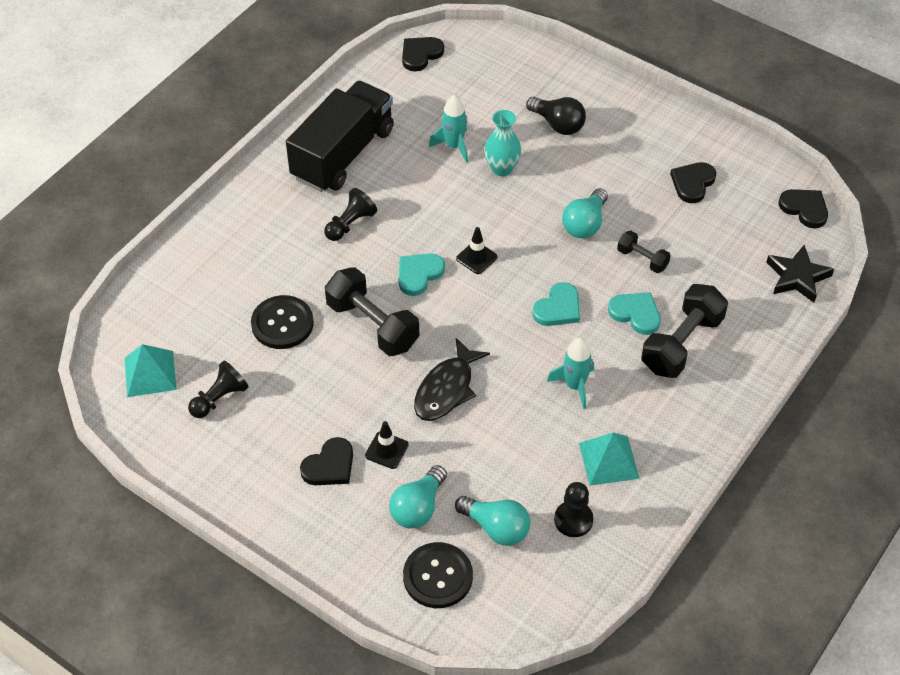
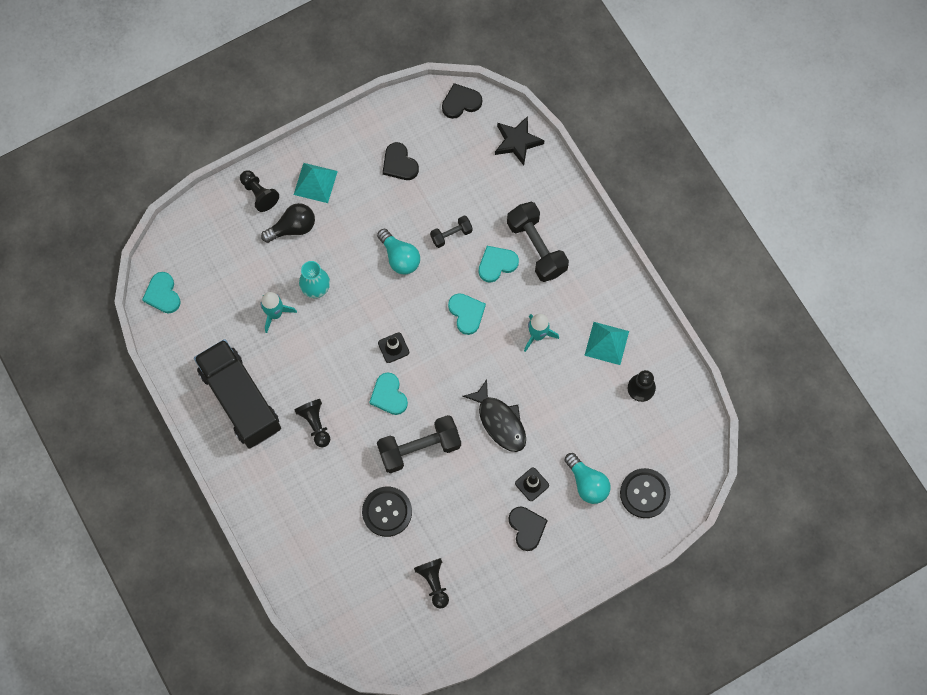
camera: 65 degrees left, 20 degrees up
(150, 373) = (387, 624): turquoise pyramid -> turquoise pyramid (315, 182)
(420, 54) = (163, 294): black heart -> turquoise heart
(496, 528) = (625, 440): turquoise light bulb -> none
(576, 85) = (259, 194): none -> black pawn

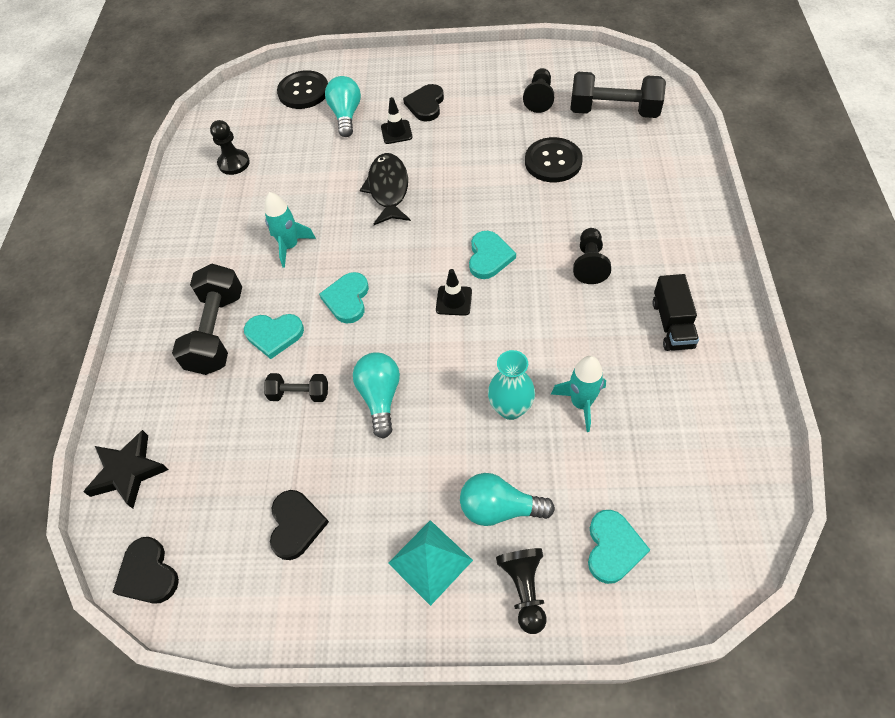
camera: 145 degrees left, 15 degrees down
(163, 294) = (738, 506): turquoise heart -> turquoise heart (613, 548)
(240, 399) = (672, 324): black truck -> black truck, size x0.50
(292, 228) = (499, 508): black light bulb -> turquoise light bulb
(419, 448) = (486, 199): black dumbbell -> black dumbbell (613, 111)
(461, 102) = (148, 574): black heart -> black heart turned 45 degrees clockwise
(606, 343) = (230, 211): turquoise pyramid -> none

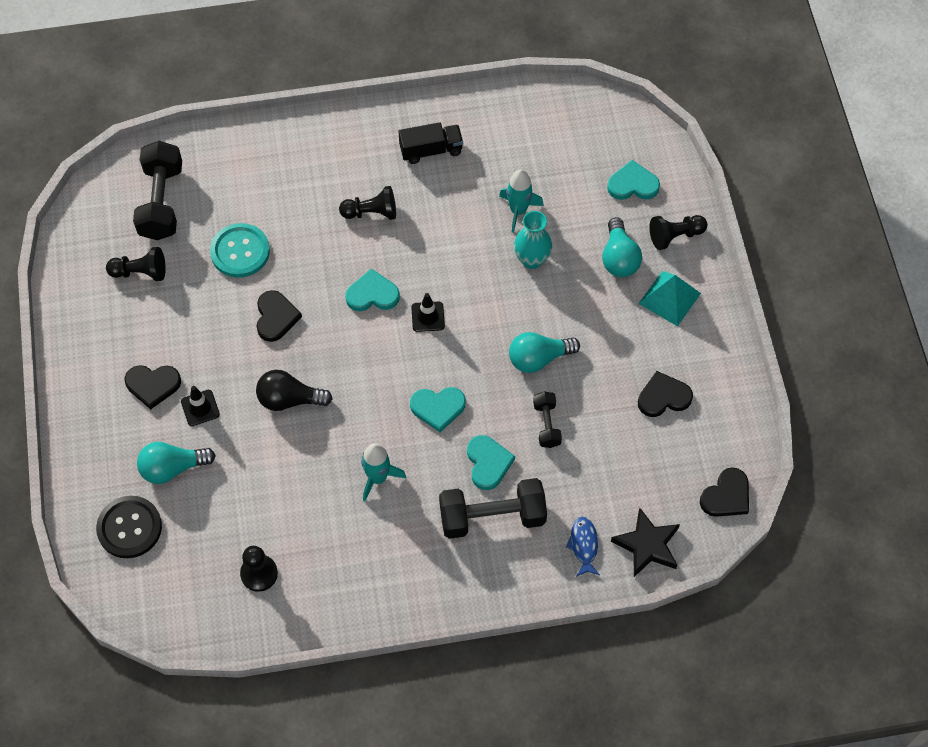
camera: 105 degrees left, 5 degrees up
(155, 409) = (584, 545): none -> blue fish
(388, 189) = (289, 399): black fish -> black light bulb
(476, 183) = (276, 317): none -> black heart
(553, 161) = (240, 251): black button -> turquoise button

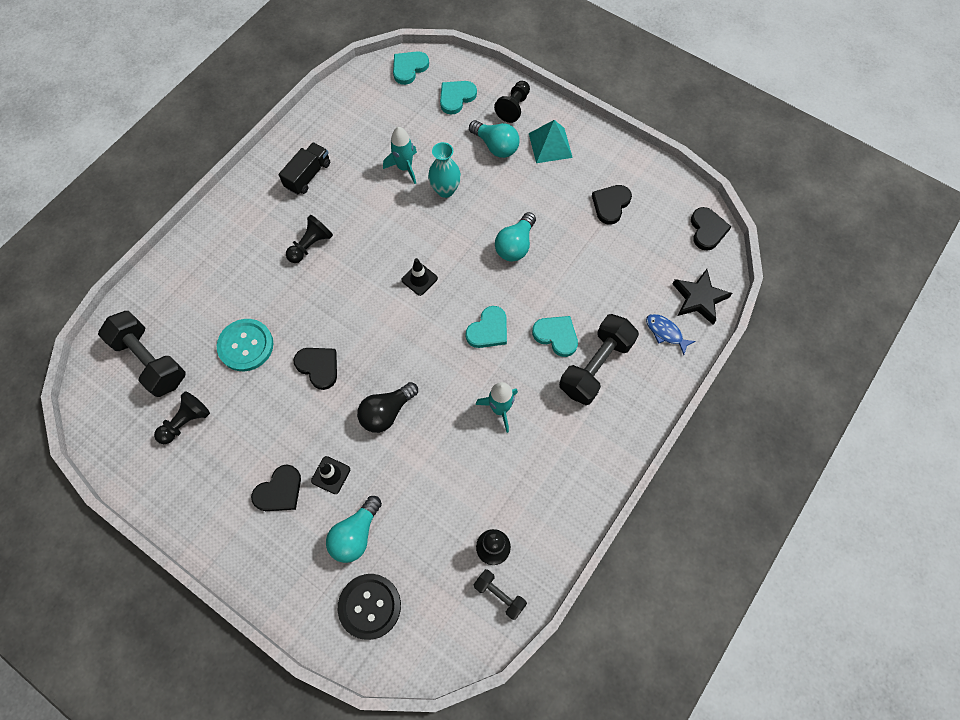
camera: 45 degrees left, 5 degrees up
(372, 294) = (368, 296): turquoise heart -> turquoise heart (409, 68)
(546, 424) = (564, 280): black dumbbell -> black dumbbell (499, 595)

